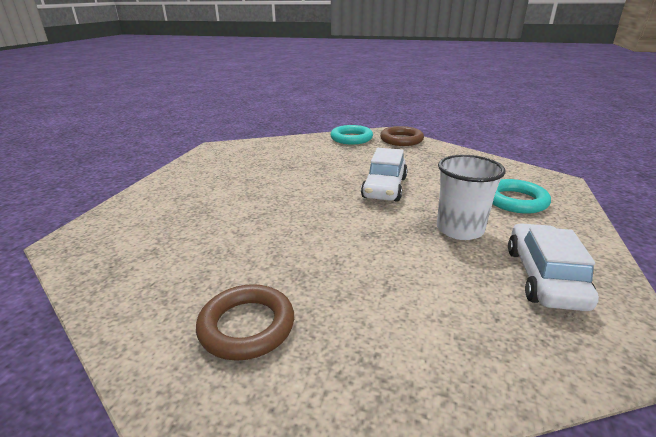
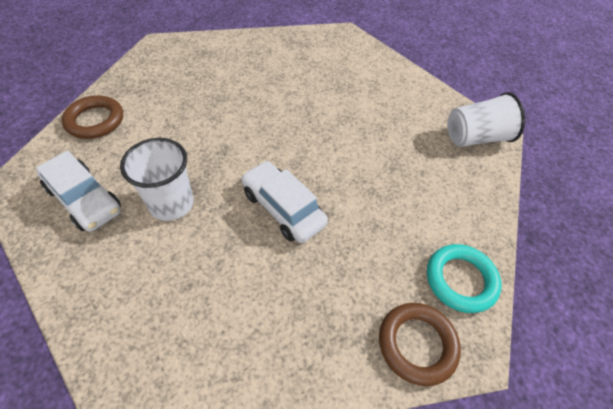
camera: 120 degrees right, 25 degrees up
(224, 151) = (475, 138): none -> white cup
(247, 326) = (202, 68): brown ring -> brown ring (95, 121)
(515, 201) = (156, 295): turquoise ring -> none

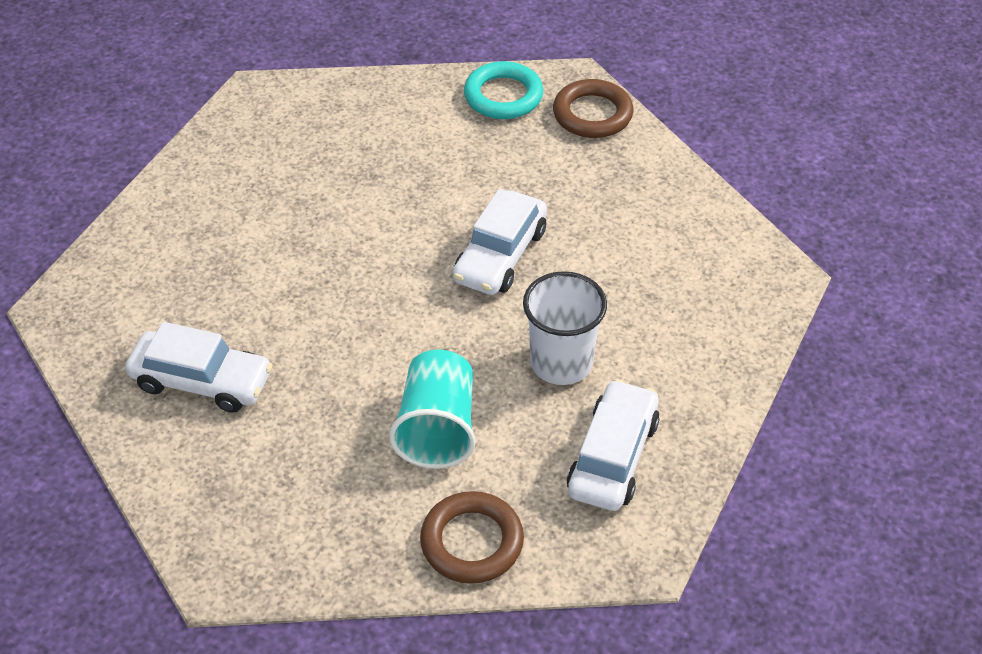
camera: 110 degrees left, 5 degrees down
(172, 131) = (437, 428): none -> turquoise cup
(269, 63) = (202, 381): none -> white car
(475, 138) = (270, 110): white cup -> none

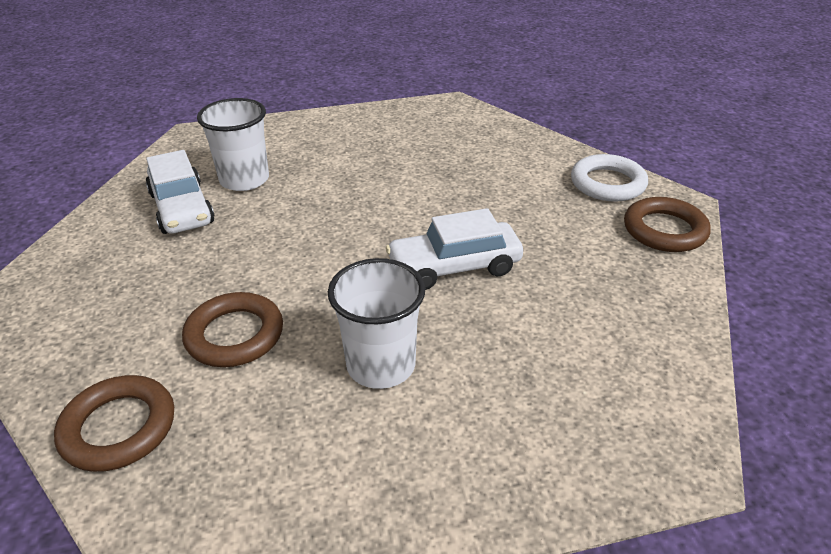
camera: 50 degrees right, 10 degrees down
(205, 313) = (244, 180): none -> white cup
(437, 428) = (235, 335): turquoise cup -> brown ring
(503, 96) = (607, 183): turquoise ring -> white ring
(613, 457) = (302, 468): white car -> none

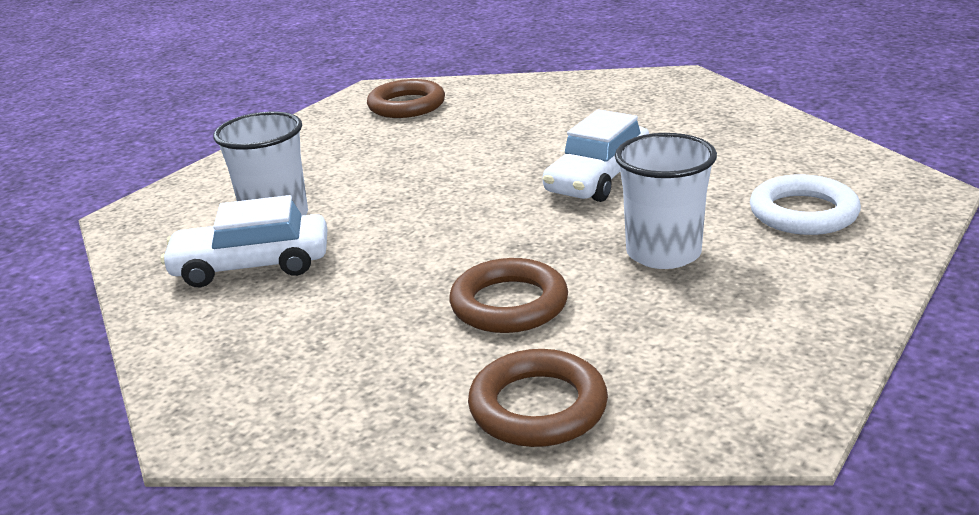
camera: 40 degrees left, 10 degrees down
(181, 208) = (252, 265): white car -> white car turned 150 degrees clockwise
(607, 183) = (610, 86): white ring -> white ring (803, 213)
(664, 230) = (699, 93): brown ring -> brown ring (406, 105)

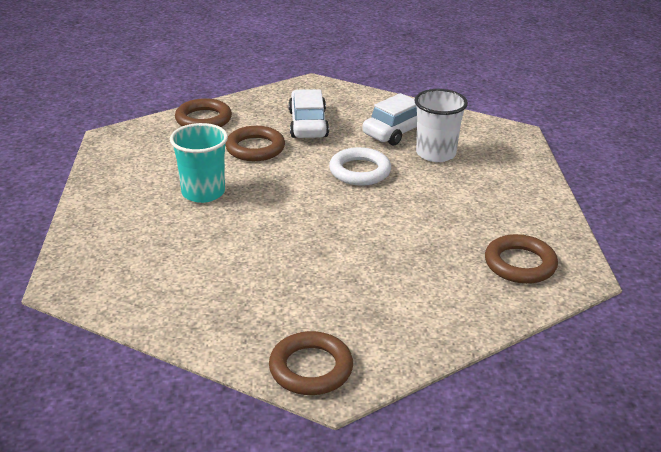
camera: 140 degrees right, 5 degrees up
(598, 178) = (286, 233): white car -> white car (308, 124)
(663, 253) = (203, 192): white cup -> turquoise cup
(686, 87) = (311, 368): none -> brown ring
(803, 213) = (138, 242): white ring -> white ring (360, 171)

